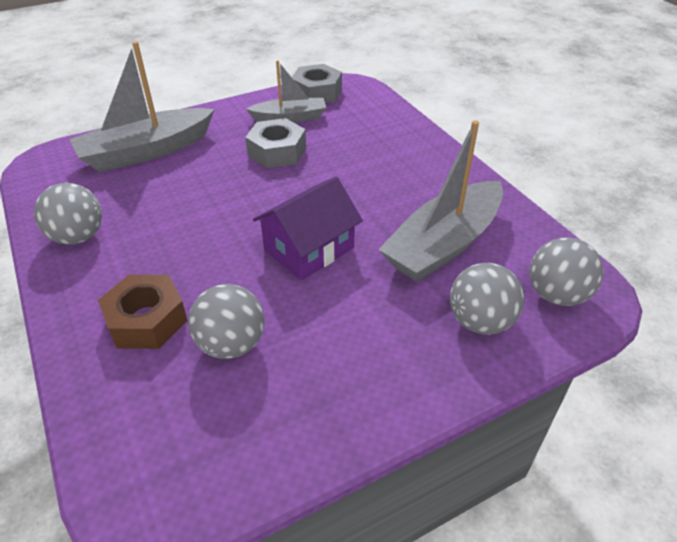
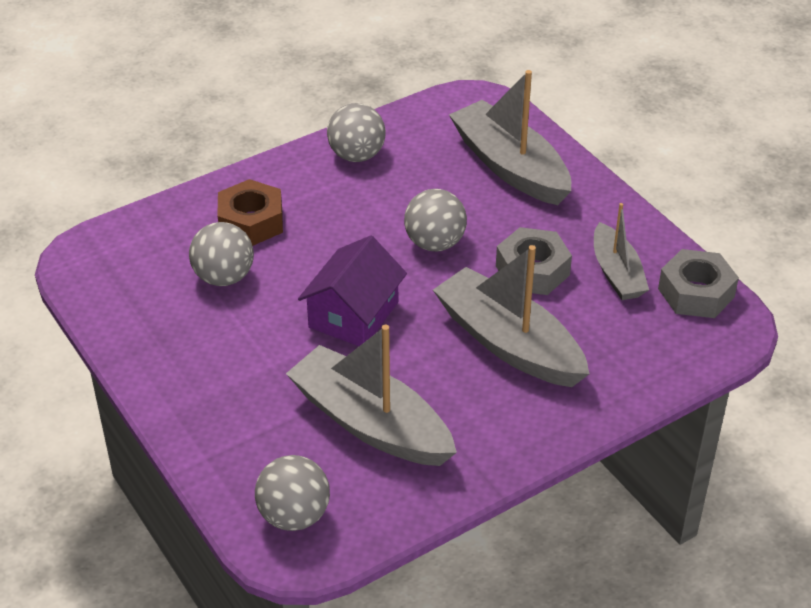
camera: 85 degrees right, 0 degrees up
(309, 249) = (353, 314): purple house -> purple house turned 75 degrees clockwise
(356, 169) = (508, 343): none -> grey boat
(480, 322) = (253, 447): grey ball -> grey ball (435, 243)

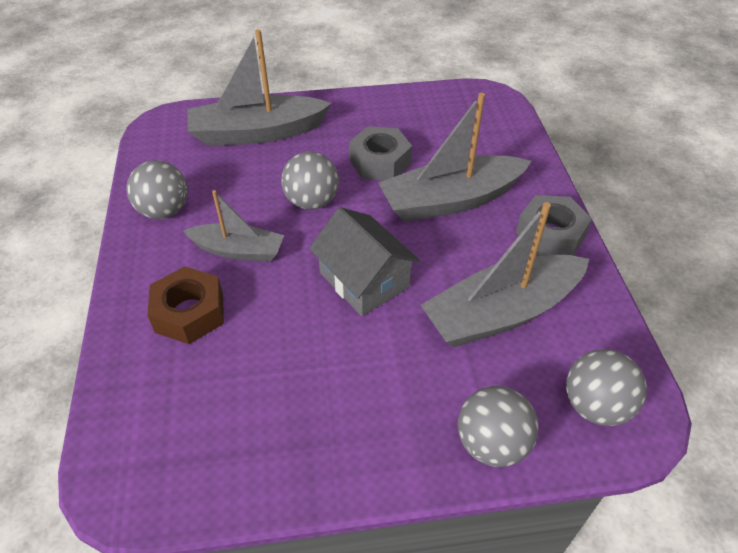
camera: 65 degrees left, 5 degrees up
(224, 277) = (251, 359): grey ball -> grey ball (491, 443)
(353, 314) = (364, 280): purple house -> grey house
(617, 273) = (409, 124): grey boat -> grey boat (238, 250)
(696, 293) = (450, 99): grey nut -> grey nut (550, 234)

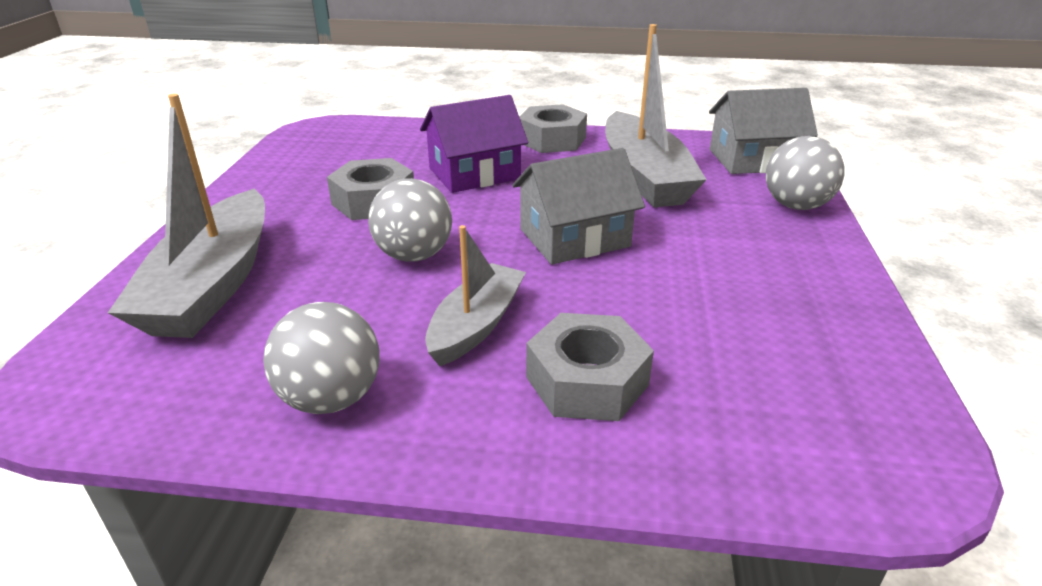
camera: 75 degrees left, 15 degrees down
(189, 312) = (587, 381): brown nut -> grey nut
(450, 200) = (474, 173): grey boat -> purple house
(595, 406) = (753, 160): grey ball -> grey house

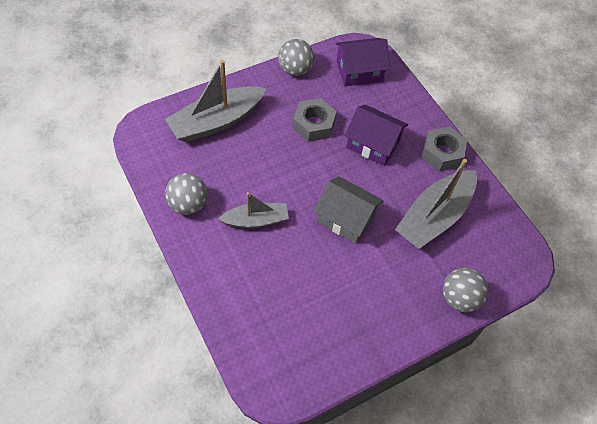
camera: 50 degrees right, 25 degrees up
(346, 142) = (359, 71): none -> purple house
(414, 255) = (284, 169): grey ball -> grey ball (295, 70)
(587, 381) = (250, 273): grey nut -> none
(753, 160) = (503, 259): grey house -> none

